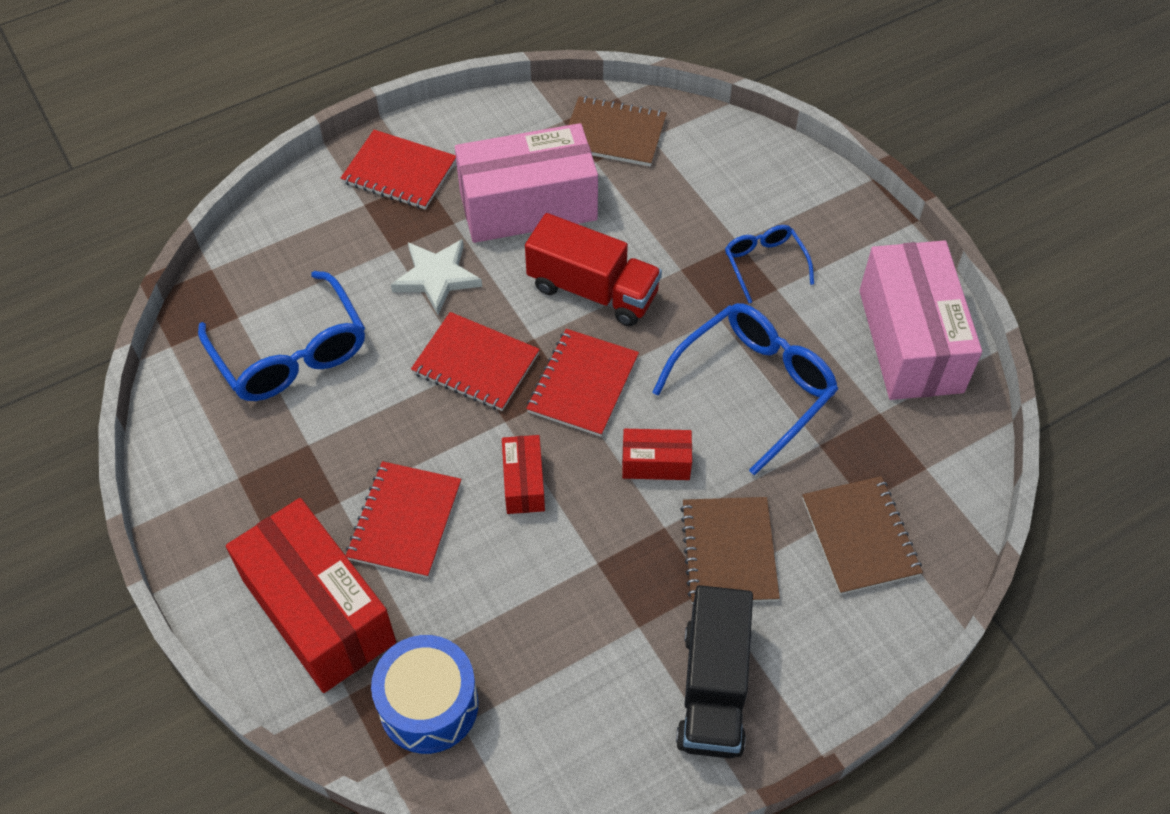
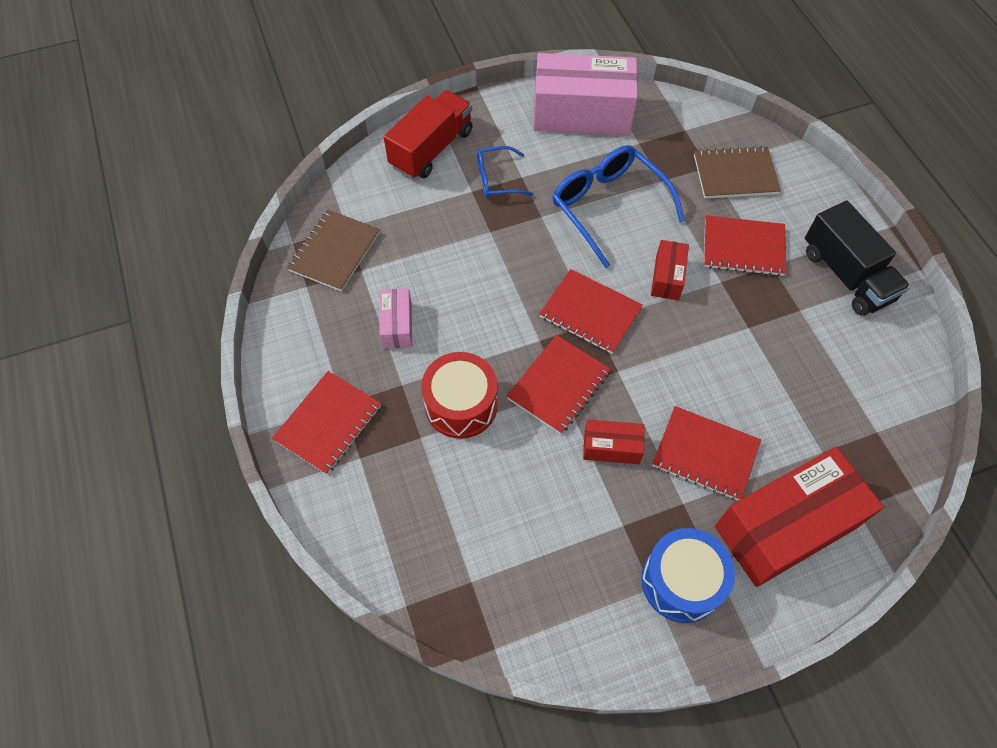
camera: 80 degrees left, 5 degrees up
(291, 354) = (523, 534): blue glasses -> none
(428, 705) = (863, 453): blue drum -> blue drum (681, 581)
(437, 277) = (461, 405): white star -> red drum
(523, 483) = (677, 365): red box -> red box (611, 447)
(528, 205) = (397, 325): pink box -> pink box, size x0.47
(593, 290) = (499, 292): red truck -> red truck (431, 149)
(713, 688) = (846, 275): black truck -> black truck turned 45 degrees clockwise
(729, 552) = (743, 247): brown notebook -> red notebook

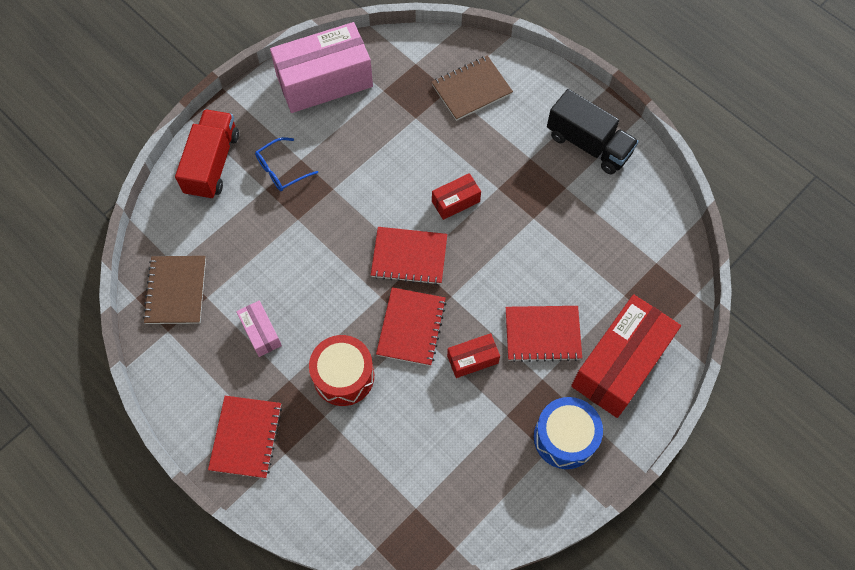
camera: 25 degrees left, 5 degrees up
(608, 207) = (383, 158): blue glasses -> none
(667, 277) = (456, 201): red box -> red box turned 75 degrees clockwise
(743, 247) = (503, 152): red notebook -> none

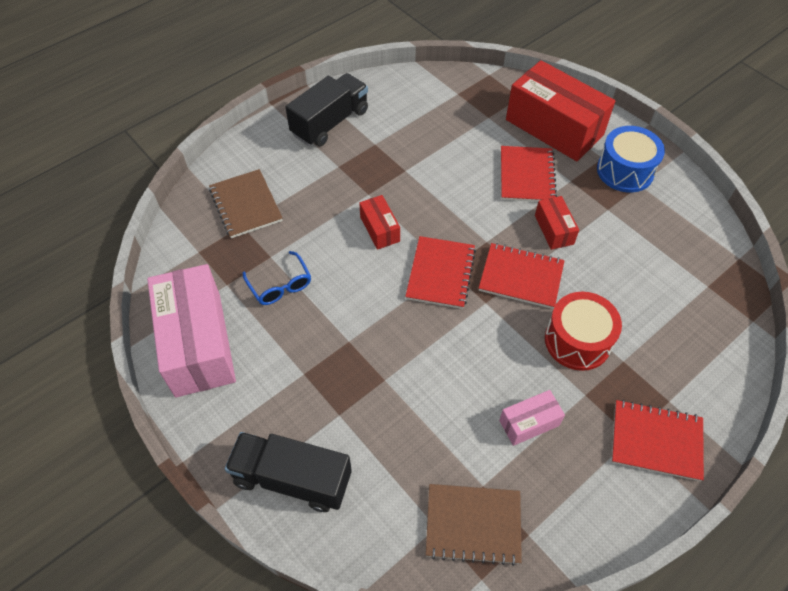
camera: 85 degrees left, 10 degrees down
(212, 164) = (292, 479): red truck -> black truck
(281, 170) = (315, 395): blue glasses -> blue glasses (280, 285)

